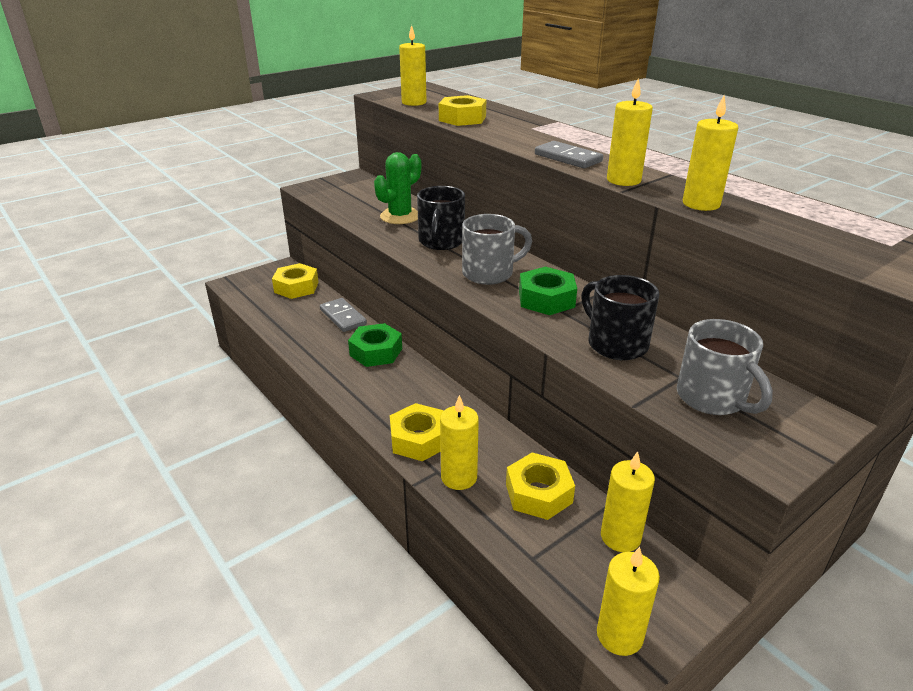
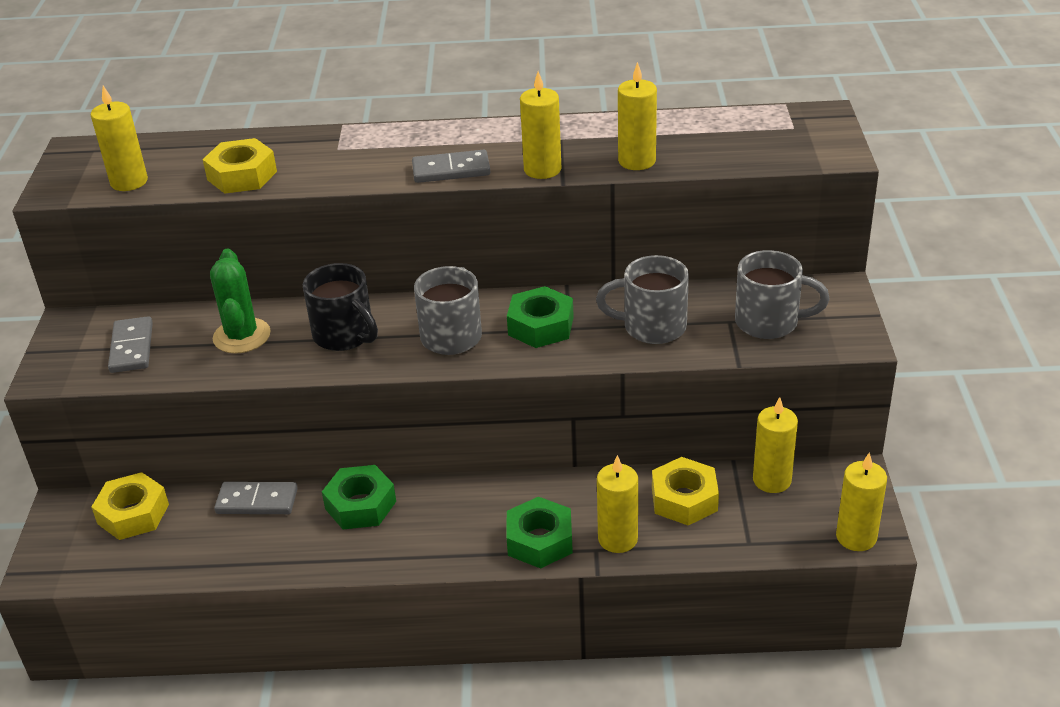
camera: 50 degrees left, 5 degrees up
(353, 196) = (132, 348): none -> grey domino
(419, 439) = (539, 540): yellow nut -> green nut
(615, 344) = (652, 327): black mug -> grey mug

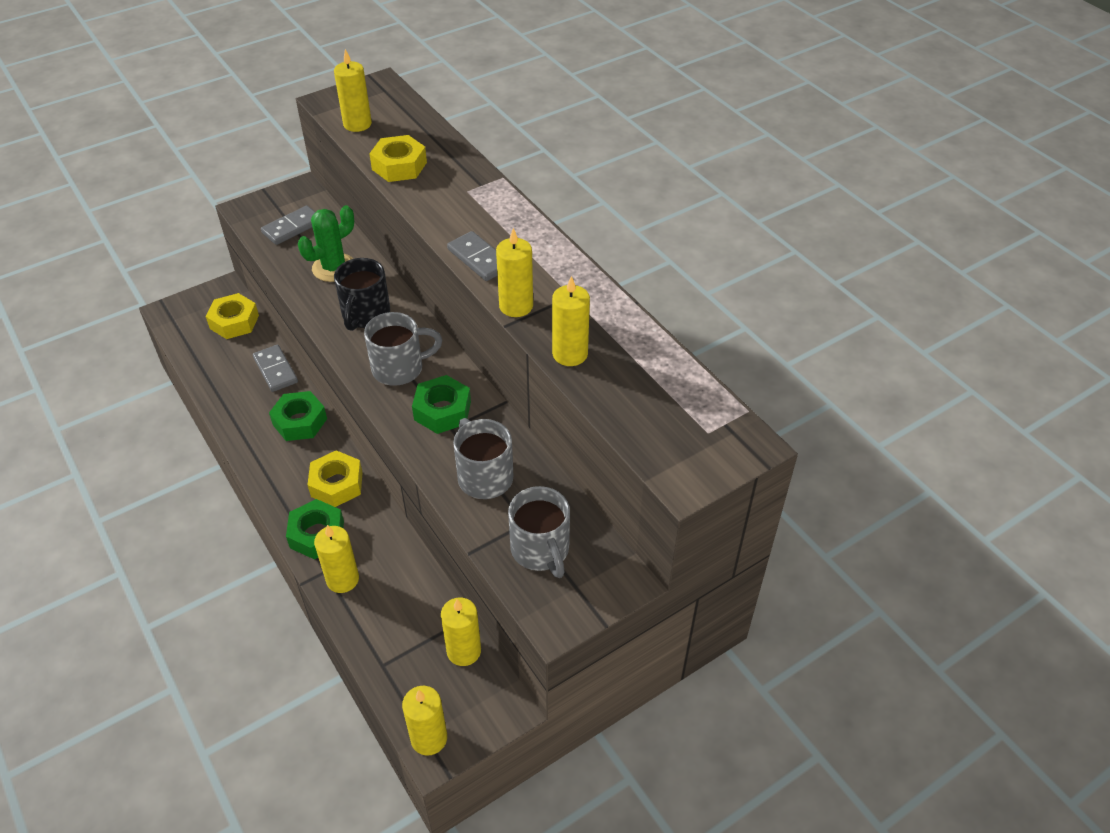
camera: 55 degrees right, 10 degrees up
(684, 499) = (408, 602): yellow nut -> yellow nut (336, 484)

